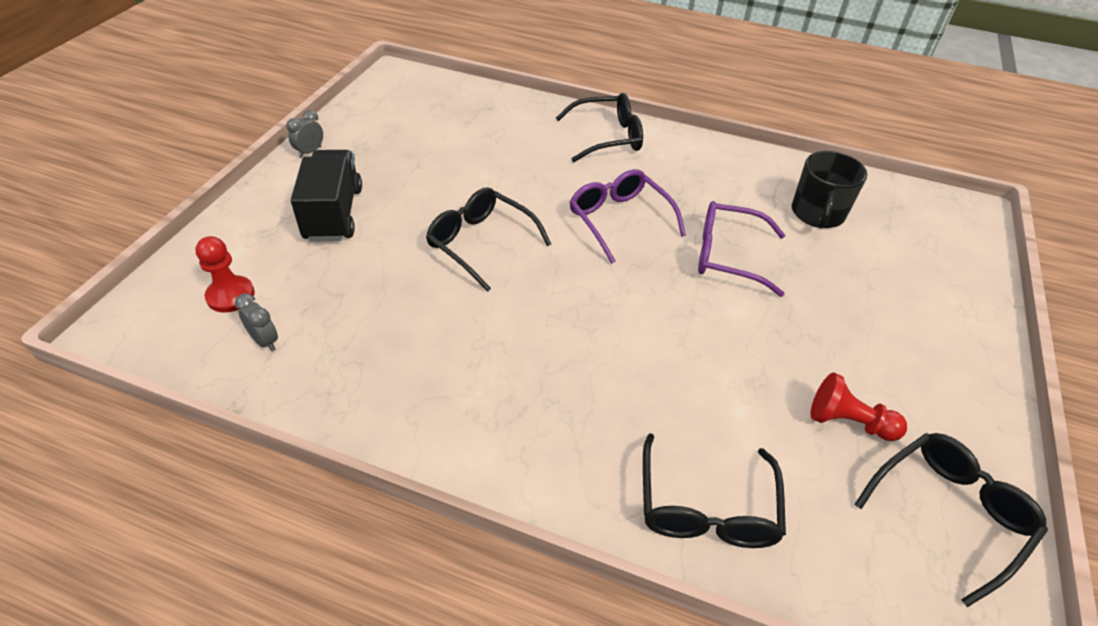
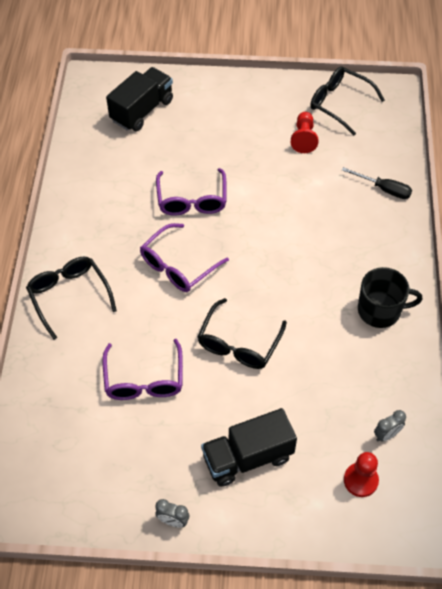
camera: 105 degrees left, 10 degrees up
(265, 341) = (386, 435): grey clock -> grey clock turned 150 degrees counterclockwise
(476, 165) = (144, 380): none -> purple glasses
(706, 507) = (384, 189): black glasses -> black screwdriver
(817, 214) = (126, 156): black mug -> black mug (380, 310)
(909, 245) = (142, 110): none -> black truck

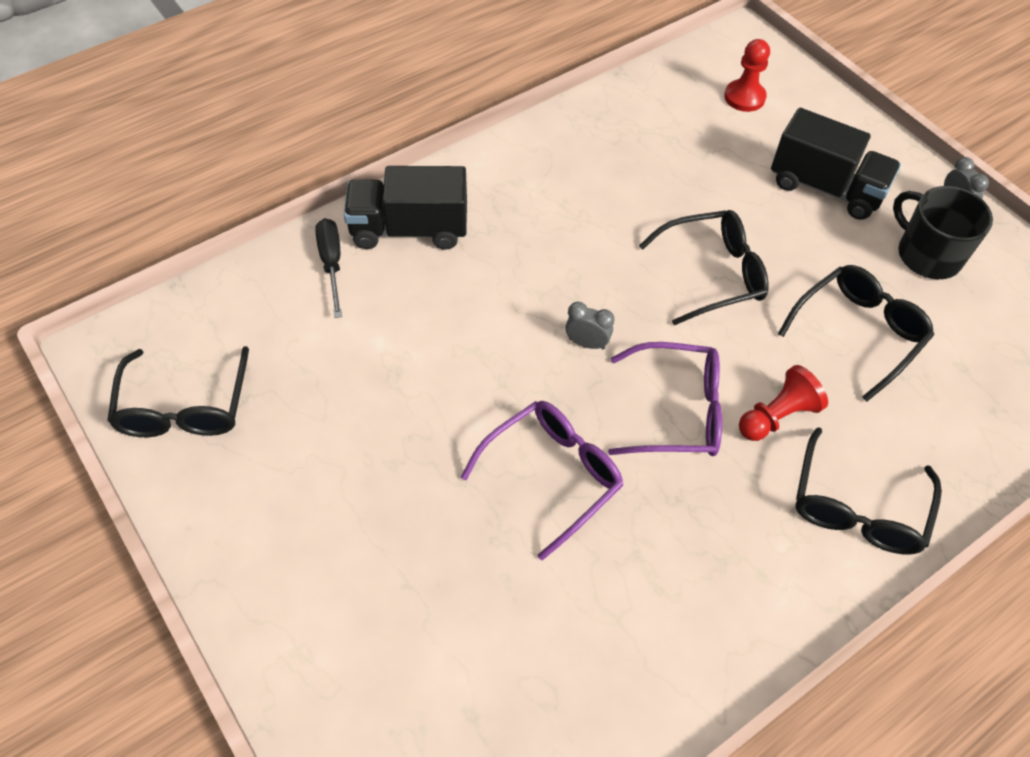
camera: 130 degrees left, 0 degrees up
(142, 110) = (425, 708): black truck -> black truck (409, 230)
(144, 380) = (858, 333): purple glasses -> black glasses
(303, 138) = (302, 410): red pawn -> red pawn (777, 416)
(380, 310) = (533, 175): black mug -> black mug (927, 255)
(386, 435) = (677, 102): grey clock -> grey clock (587, 343)

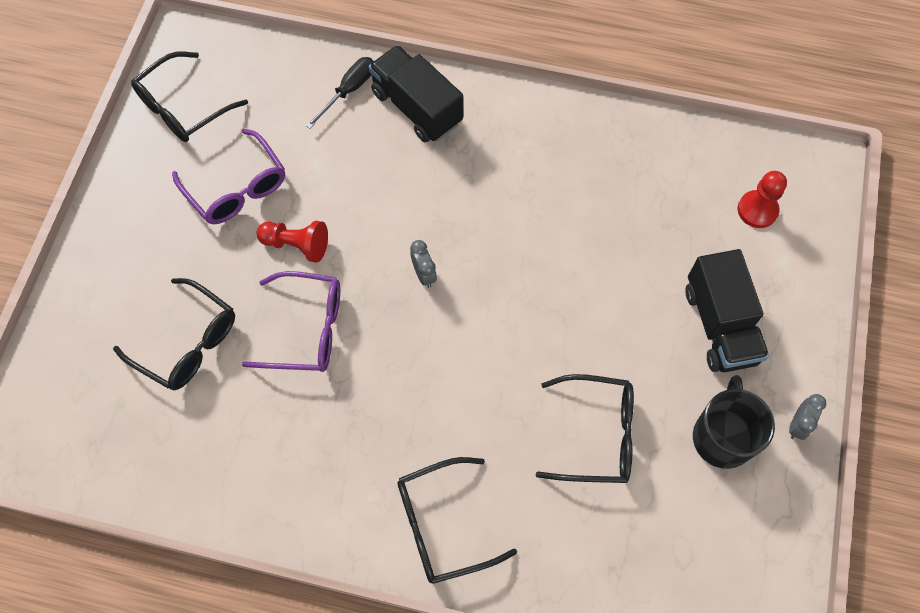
camera: 50 degrees right, 10 degrees up
(677, 411) = (420, 365): purple glasses -> purple glasses (237, 188)
(713, 274) = (558, 307): black glasses -> black glasses (187, 343)
(777, 416) = (472, 428): red pawn -> red pawn (296, 245)

